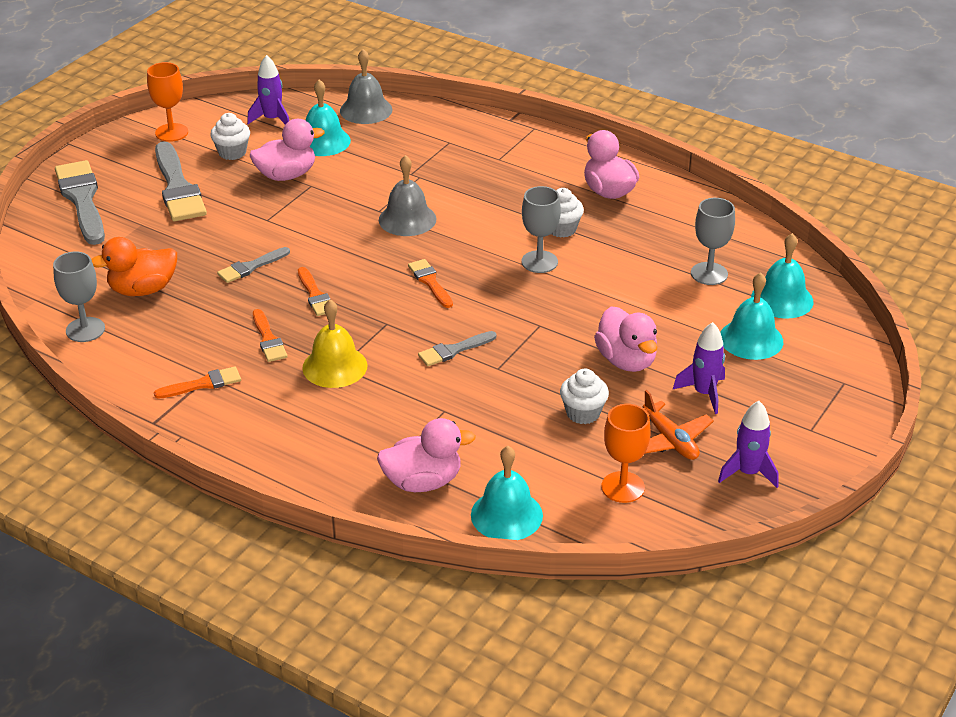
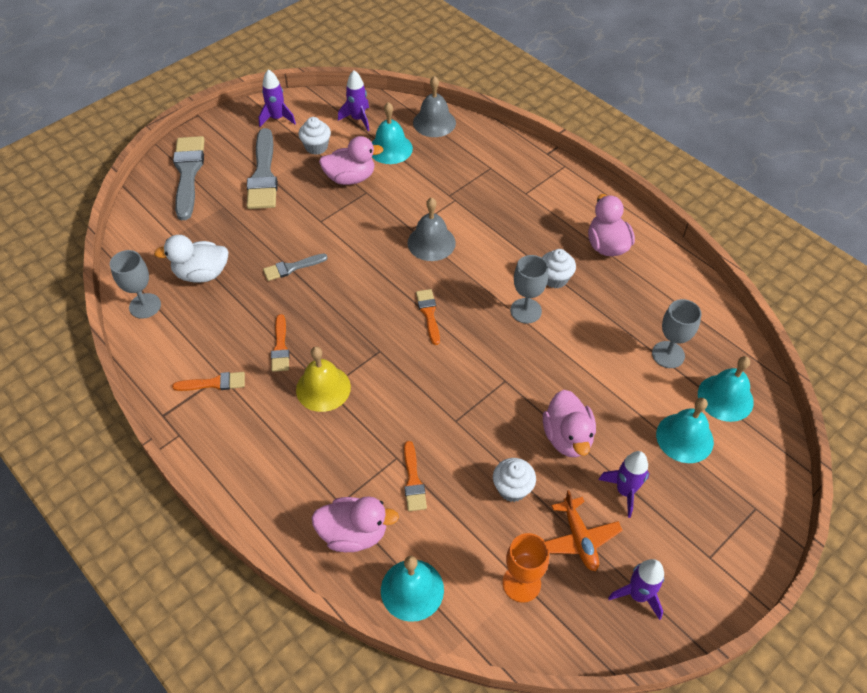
camera: 15 degrees right, 15 degrees up
(143, 290) = (202, 274): orange duck -> white duck
(171, 132) = (277, 118): orange goblet -> purple rocket
(315, 295) = (332, 308): orange brush -> orange brush (413, 481)
(453, 350) = (425, 392): grey brush -> none

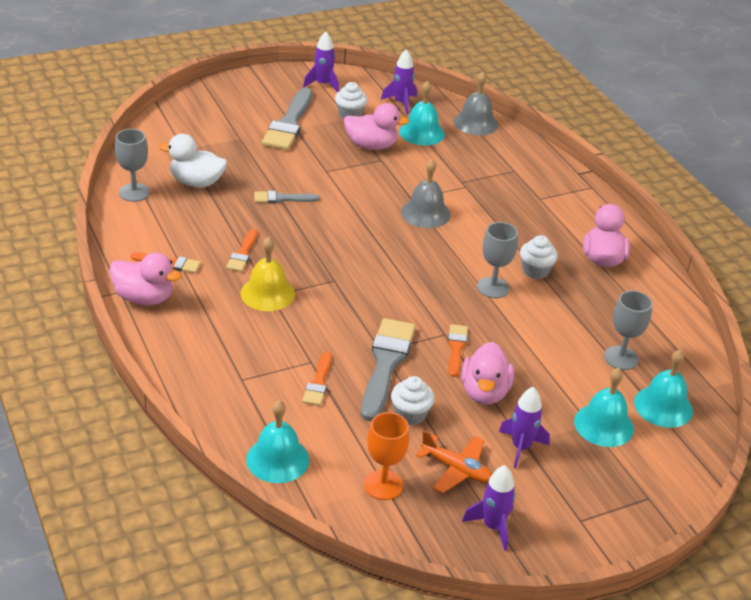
camera: 15 degrees right, 15 degrees down
(188, 173) = (219, 106): grey brush -> grey brush (386, 364)
(354, 533) = (244, 404): pink duck -> pink duck (144, 298)
(428, 314) = (395, 265): orange brush -> orange brush (456, 348)
(579, 539) = (456, 469): orange plane -> orange plane turned 60 degrees counterclockwise

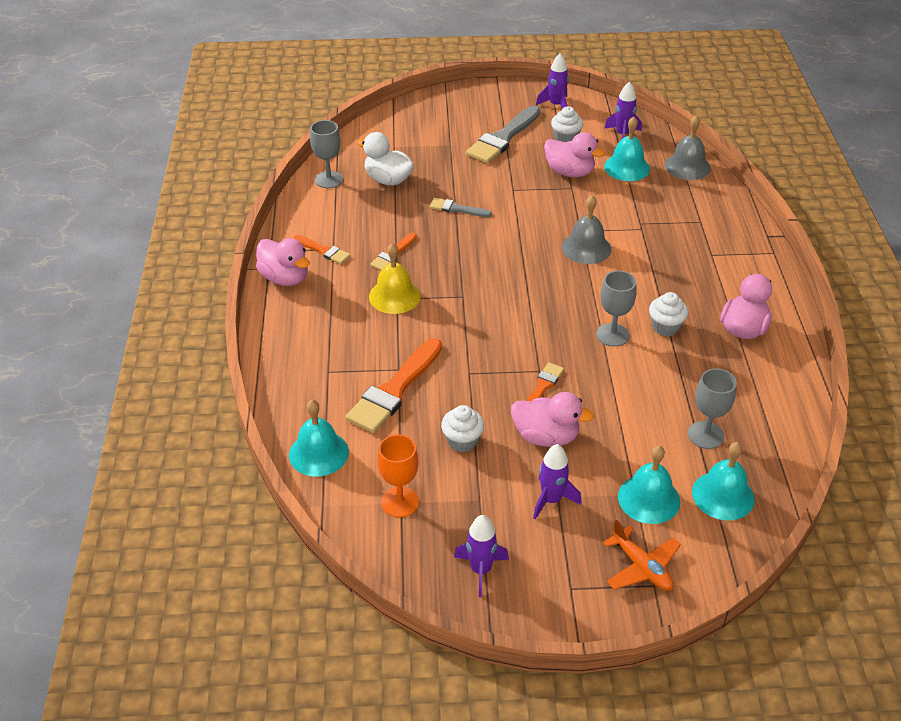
camera: 25 degrees right, 5 degrees up
(318, 382) = (394, 390): orange brush -> orange brush, size x1.90
(386, 364) = (466, 387): grey brush -> none
(456, 469) = (476, 505): orange plane -> orange plane (641, 567)
(484, 392) = (546, 437): pink duck -> pink duck turned 105 degrees counterclockwise

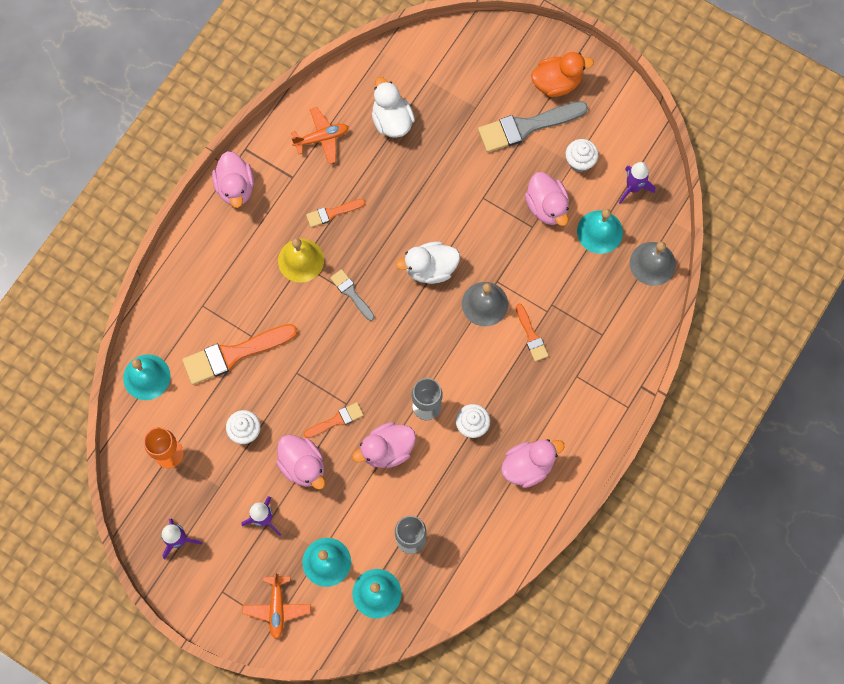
camera: 35 degrees right, 30 degrees up
(324, 251) = (284, 175): orange brush -> orange brush (531, 336)
(329, 180) = (345, 90): grey goblet -> none
(336, 215) = (322, 138): none -> orange plane
(456, 209) = (420, 192): grey brush -> grey brush (351, 293)
(499, 108) = (557, 83): none -> orange duck
(516, 248) = (430, 268): none -> white duck
(556, 105) = (609, 111): purple rocket -> none
(611, 383) = (387, 450): none -> pink duck

